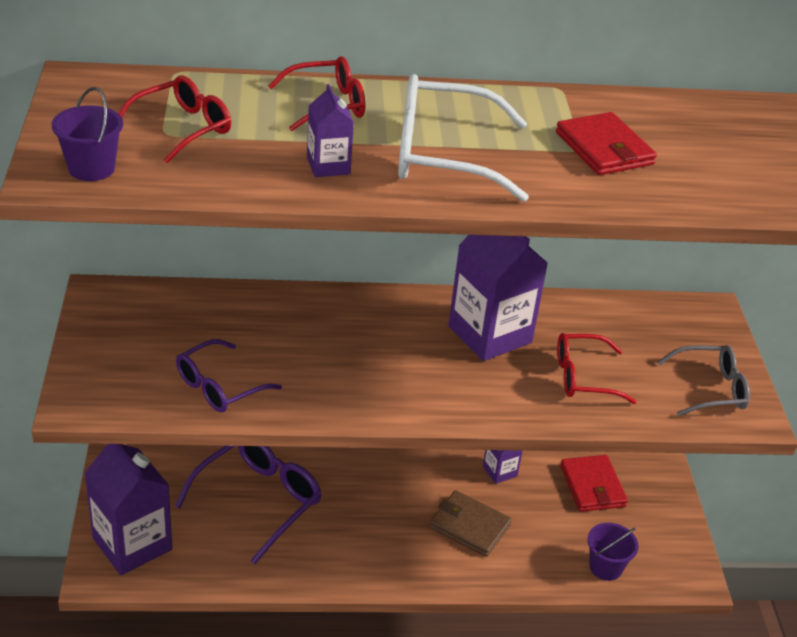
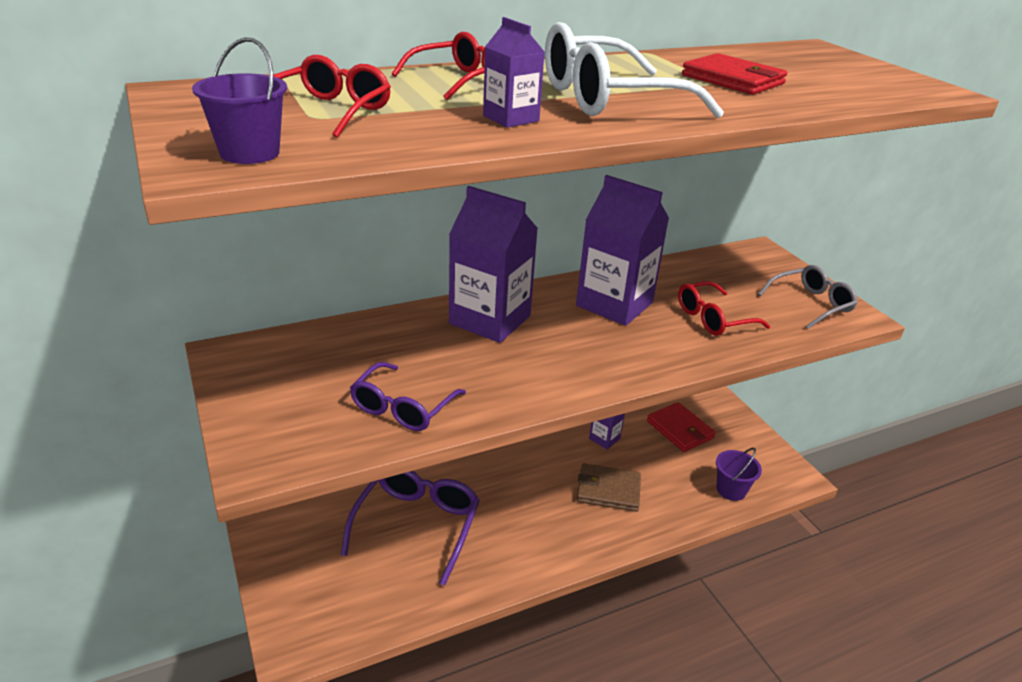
camera: 20 degrees left, 5 degrees down
(132, 544) = (314, 606): purple carton -> purple carton (490, 320)

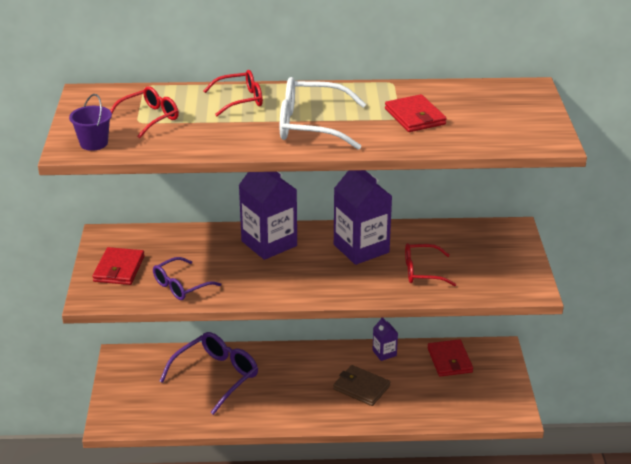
camera: 25 degrees right, 0 degrees up
(283, 402) = (119, 269): none -> red wallet
(511, 118) = (238, 135): purple carton -> none
(731, 490) = (455, 410): purple bucket -> none
(811, 304) = (508, 275): grey glasses -> none

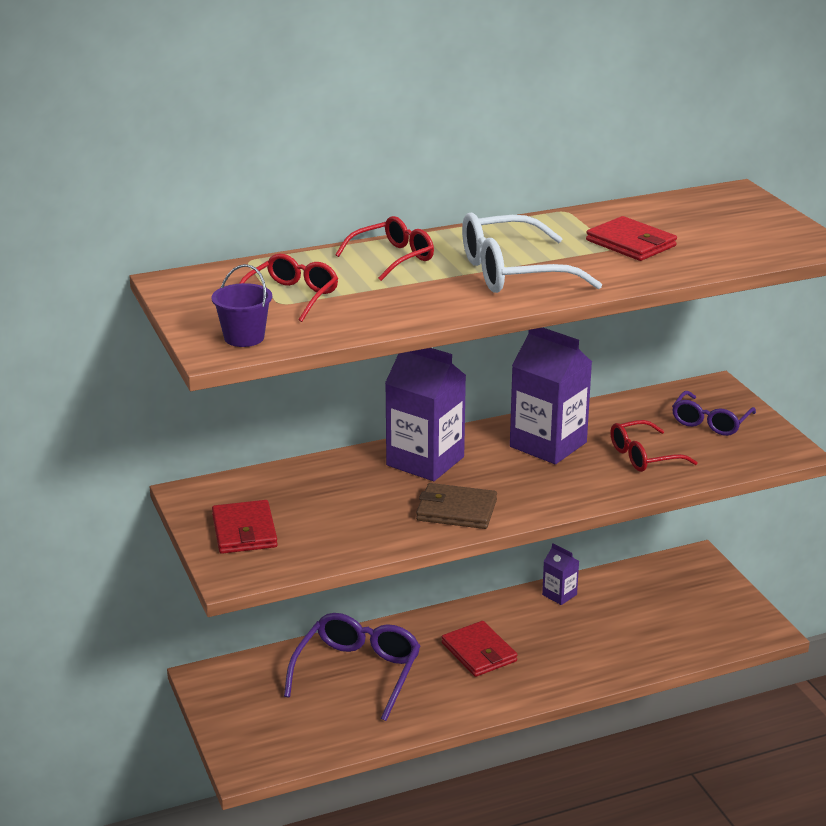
camera: 20 degrees left, 5 degrees down
(180, 286) = (346, 535): purple glasses -> purple glasses (710, 422)
(361, 388) = (557, 642): brown wallet -> brown wallet (456, 510)
(449, 360) = (645, 585): red wallet -> red wallet (479, 652)

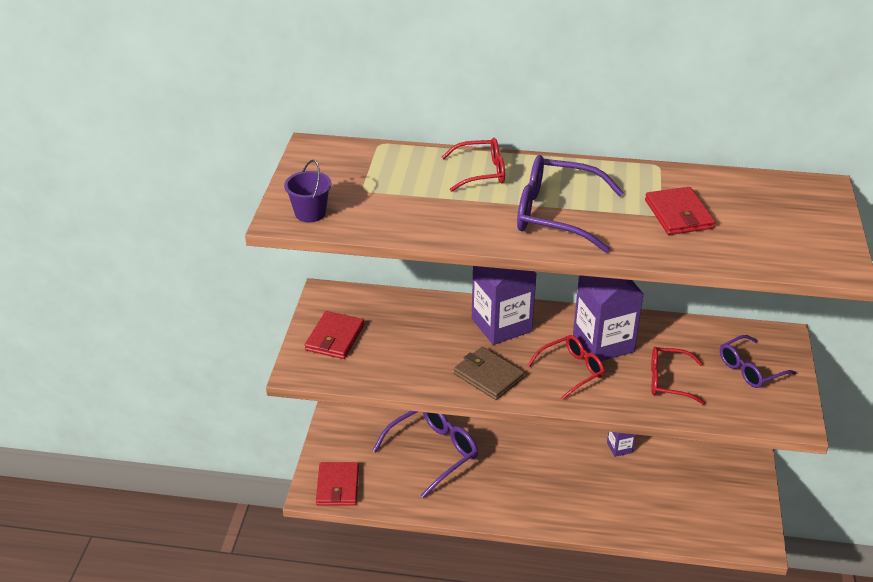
camera: 30 degrees right, 10 degrees up
(292, 296) = (377, 186): red glasses -> red glasses (571, 370)
(479, 652) = (526, 471): red wallet -> red wallet (338, 486)
(512, 272) = (555, 214): white glasses -> purple glasses

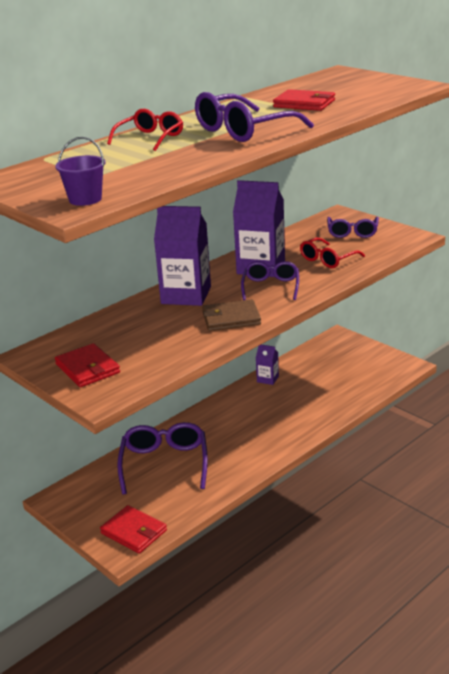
camera: 50 degrees left, 10 degrees down
(571, 370) = (271, 287): red glasses -> purple glasses

